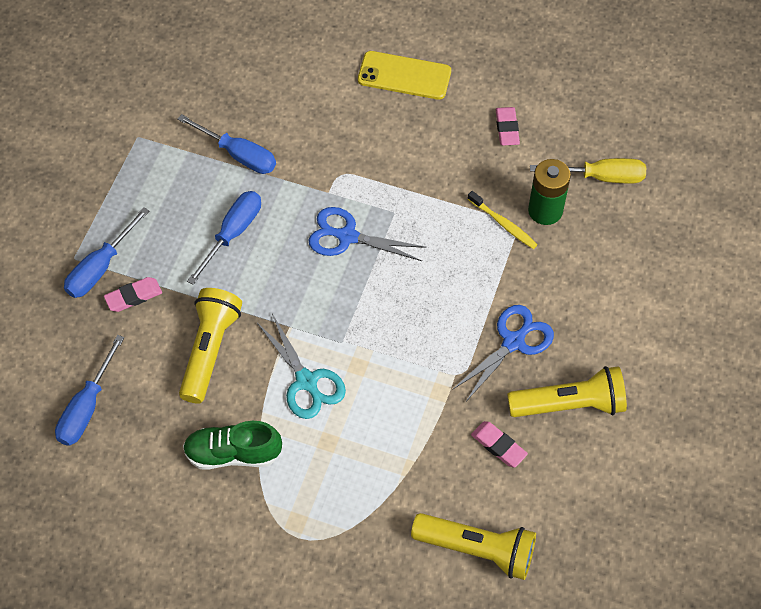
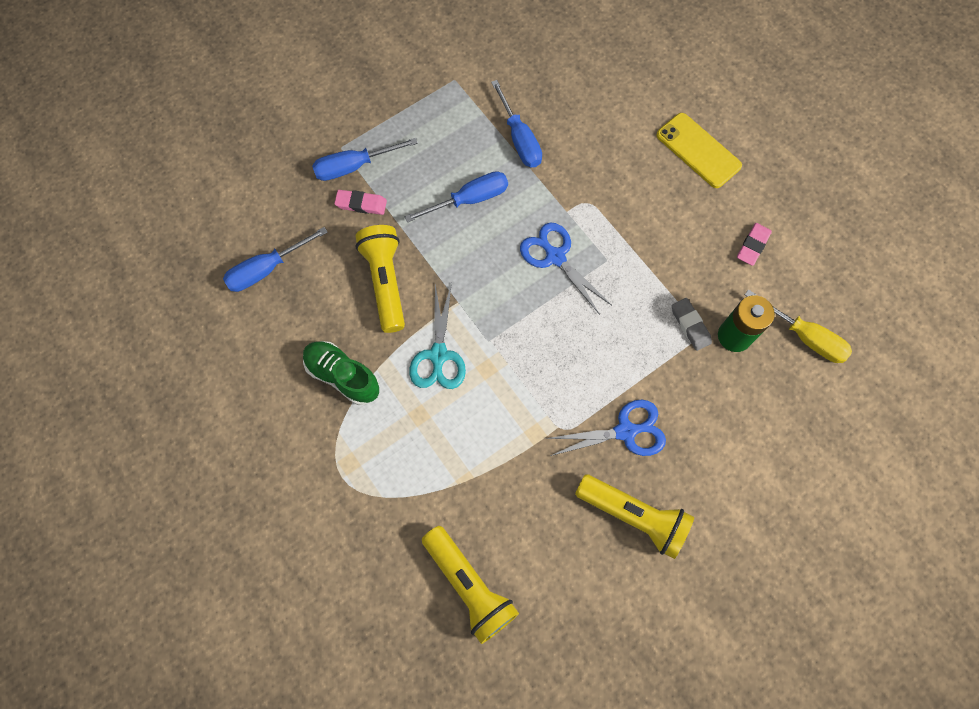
camera: 35 degrees right, 10 degrees up
(209, 350) = (385, 282): yellow flashlight -> yellow flashlight turned 60 degrees counterclockwise
(498, 446) = (549, 511): pink eraser -> none
(503, 224) = (690, 325): yellow toothbrush -> grey eraser

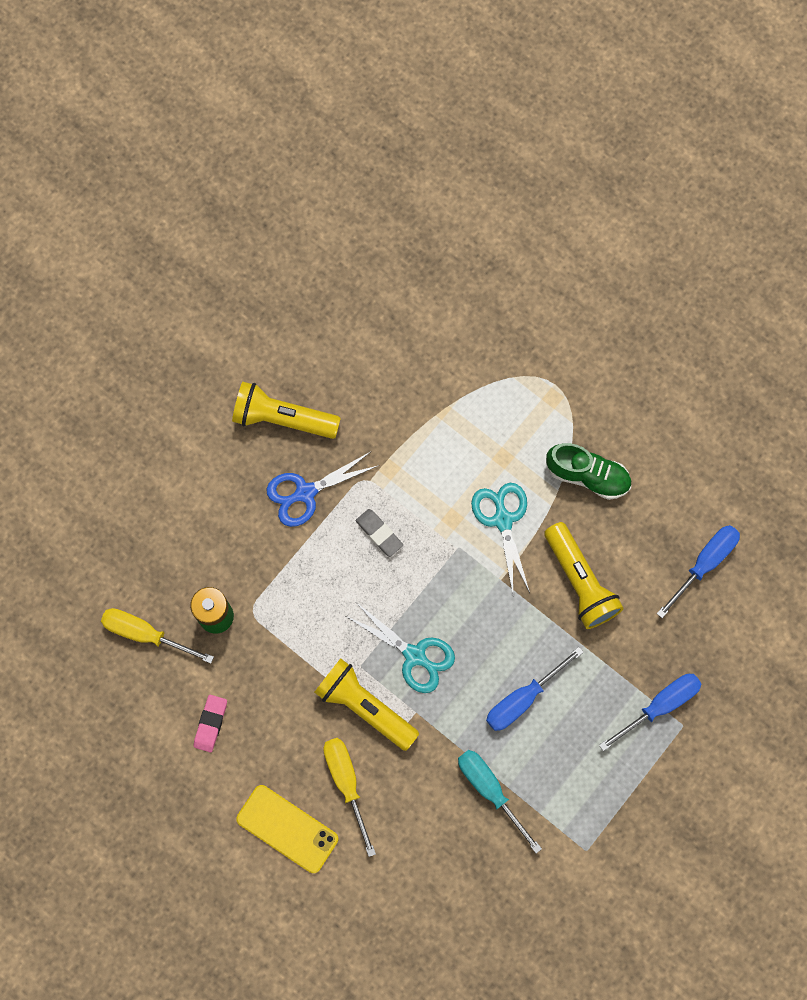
camera: 165 degrees right, 5 degrees up
(361, 204) = (636, 662): pink eraser -> none
(469, 586) = (413, 324): yellow flashlight -> yellow flashlight (364, 706)
(519, 139) = (490, 790): blue screwdriver -> turquoise screwdriver
(555, 257) = (414, 655): blue scissors -> turquoise scissors
(640, 172) = (346, 782): none -> yellow screwdriver
(690, 325) = (262, 616): grey eraser -> grey eraser (379, 533)

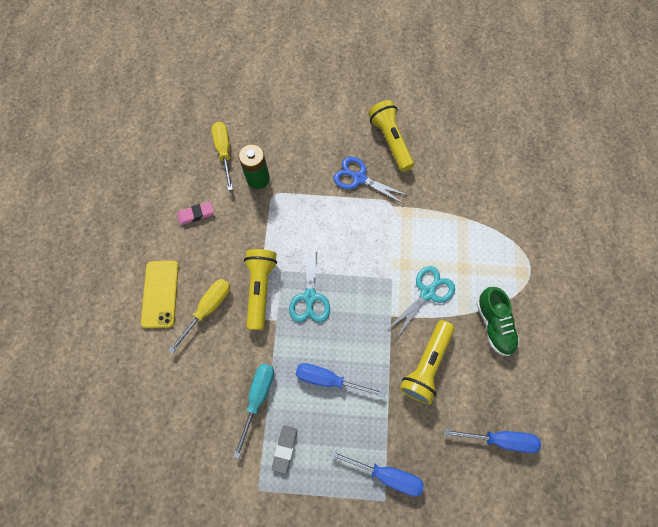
camera: 55 degrees right, 5 degrees down
(379, 533) = (366, 230): grey eraser -> grey eraser (285, 448)

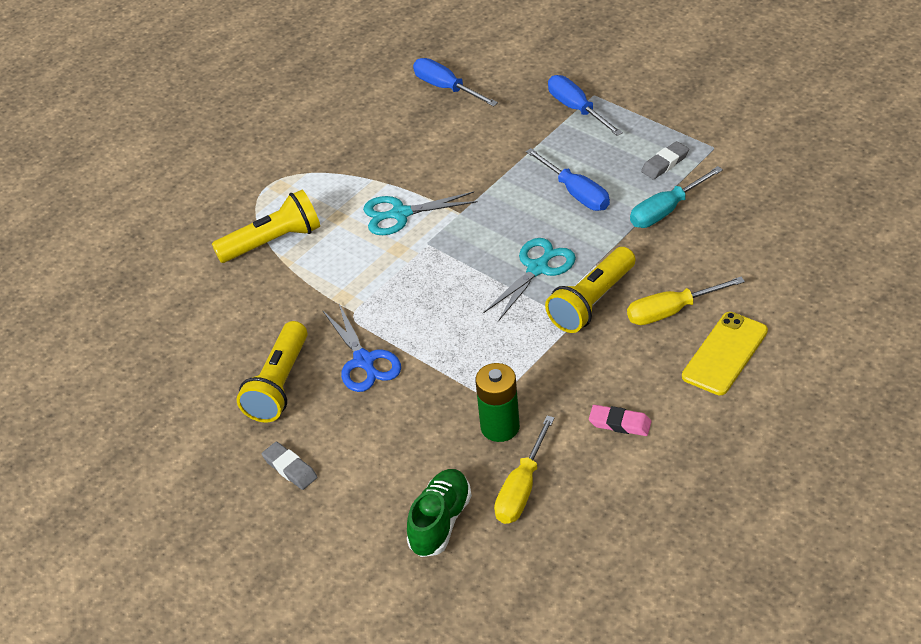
camera: 140 degrees left, 25 degrees down
(344, 103) = (290, 468): none -> grey eraser
(426, 365) = (462, 161): yellow flashlight -> yellow flashlight (272, 241)
(493, 324) = (359, 160): green shoe -> green shoe (440, 522)

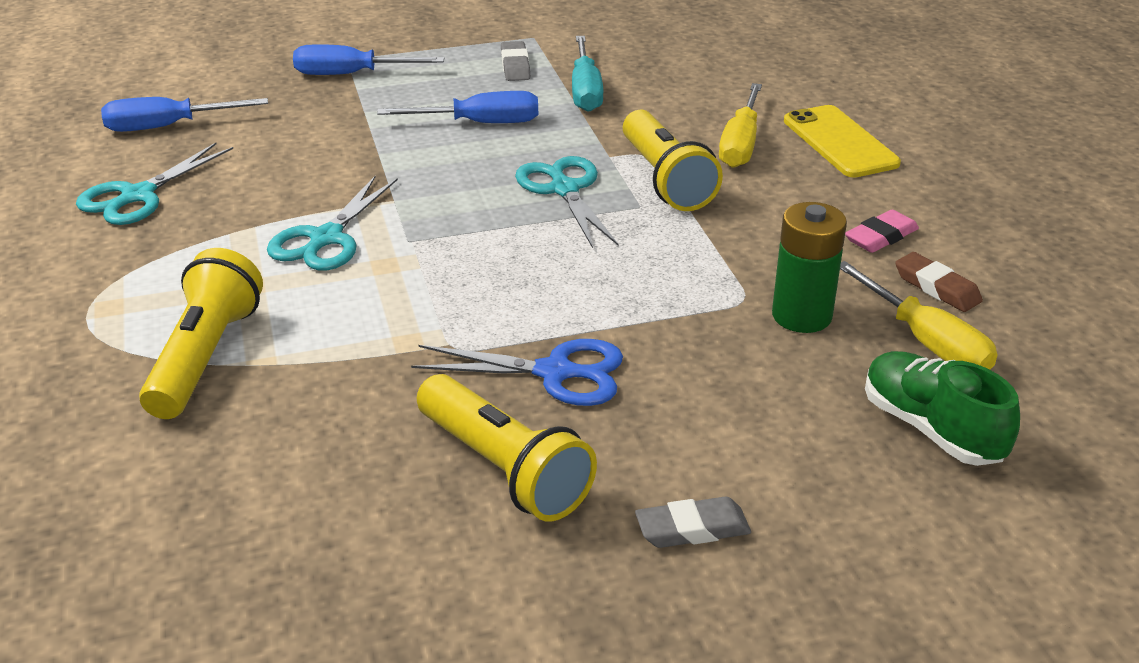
camera: 60 degrees left, 10 degrees down
(374, 127) = (138, 195): none -> turquoise scissors
(585, 471) = (937, 287): none -> brown eraser

